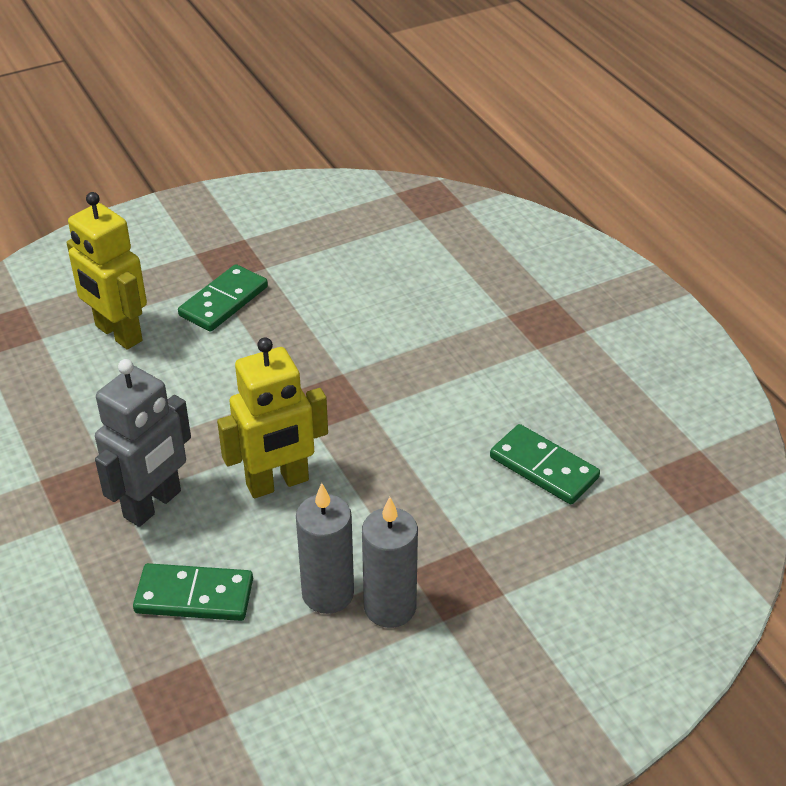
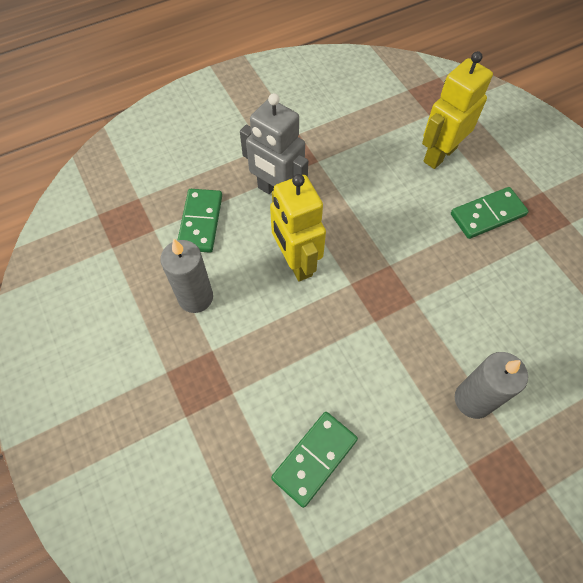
camera: 90 degrees right, 20 degrees up
(223, 301) = (487, 214): green domino -> green domino turned 60 degrees counterclockwise
(390, 607) = (180, 336): grey candle -> grey candle (473, 400)

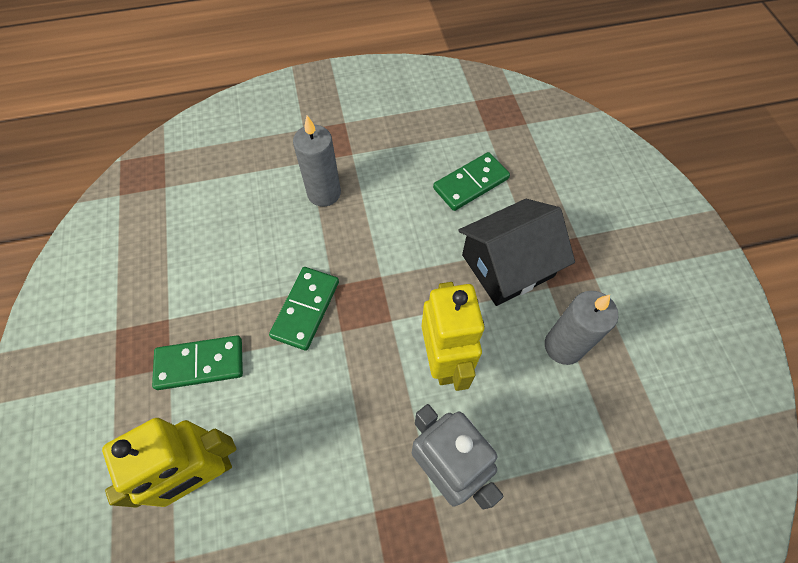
camera: 165 degrees left, 0 degrees up
(200, 222) = (553, 448): green domino -> green domino (306, 309)
(256, 363) = (507, 265): none -> black house

